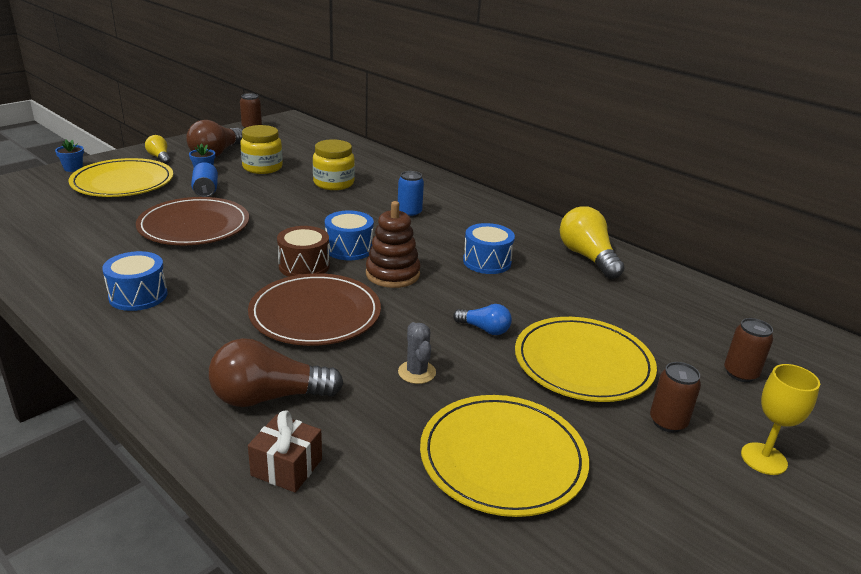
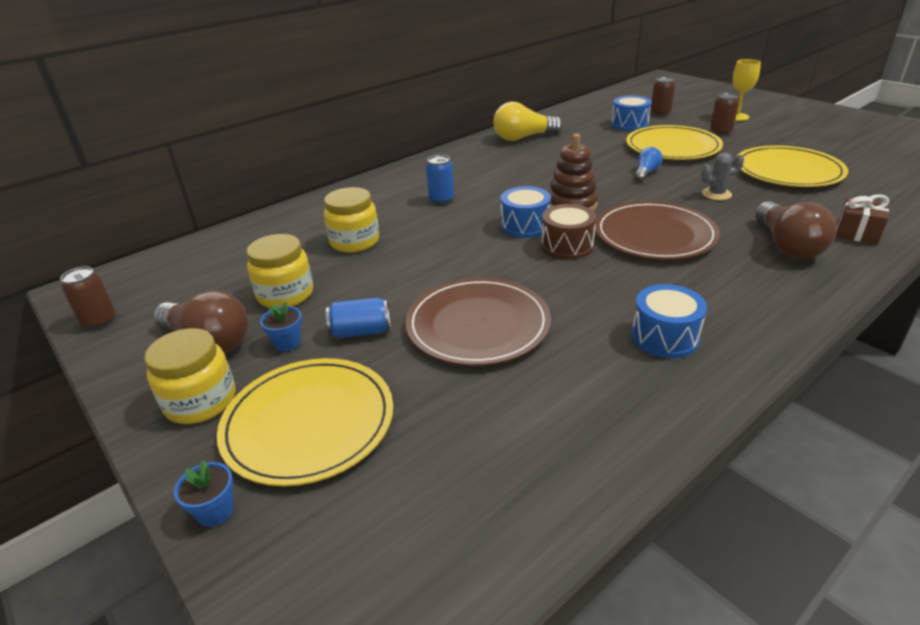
camera: 80 degrees left, 5 degrees up
(159, 157) = (201, 401): yellow light bulb -> yellow jar
(487, 262) = (539, 169): blue drum -> blue drum (629, 124)

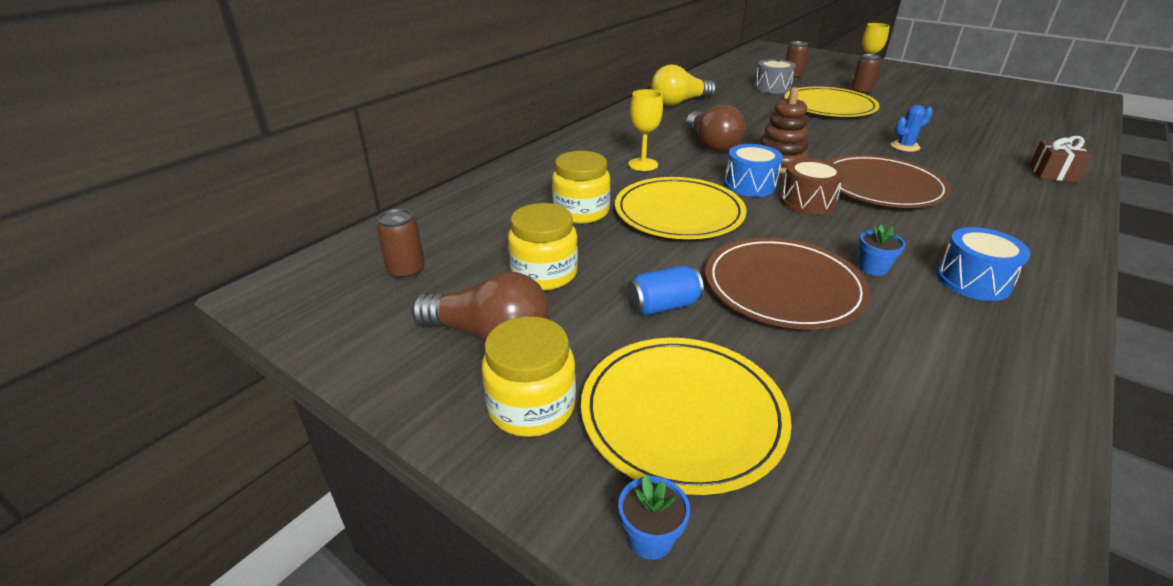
camera: 15 degrees left, 0 degrees up
(99, 321) = (327, 326): brown can -> brown can (406, 271)
(287, 343) = (587, 327): blue flower pot -> blue flower pot (873, 268)
(441, 199) = (643, 164): blue can -> yellow goblet
(629, 124) = (772, 87): blue drum -> grey drum
(646, 172) = (824, 130): blue light bulb -> none
(716, 194) = (905, 146): grey cactus -> blue cactus
(787, 245) = (1005, 188): brown light bulb -> brown light bulb (711, 145)
(788, 171) = (948, 123): yellow plate -> yellow plate (679, 213)

